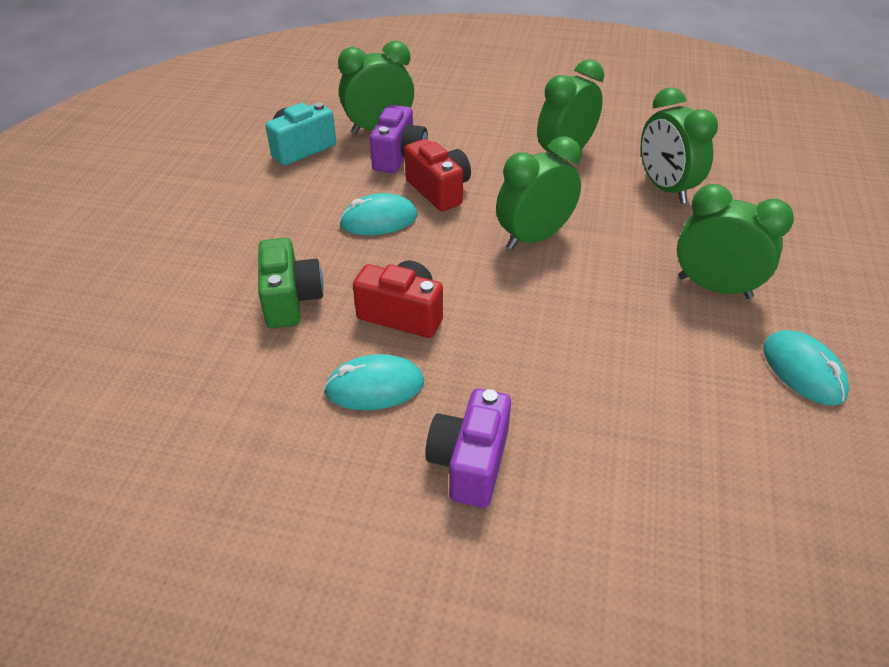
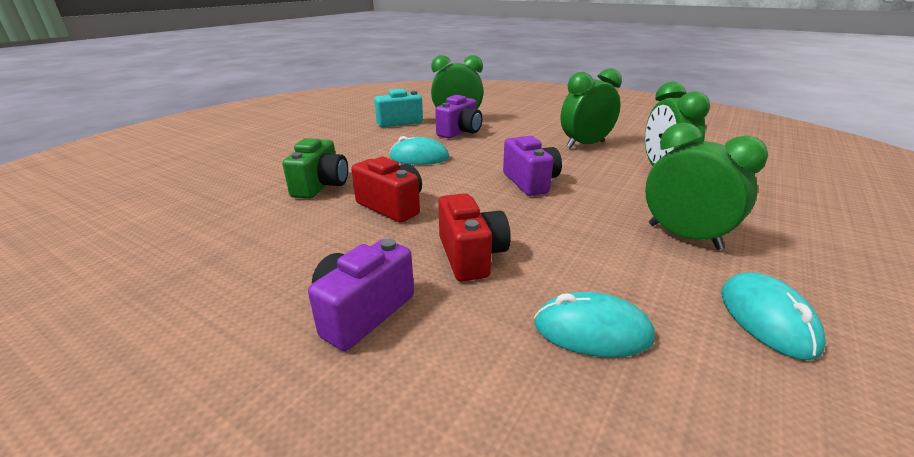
camera: 20 degrees right, 15 degrees down
(374, 387) = (331, 243): turquoise mouse -> turquoise mouse (592, 331)
(439, 190) = (475, 150): red camera -> red camera (471, 256)
(534, 237) = (530, 182): green clock -> purple camera

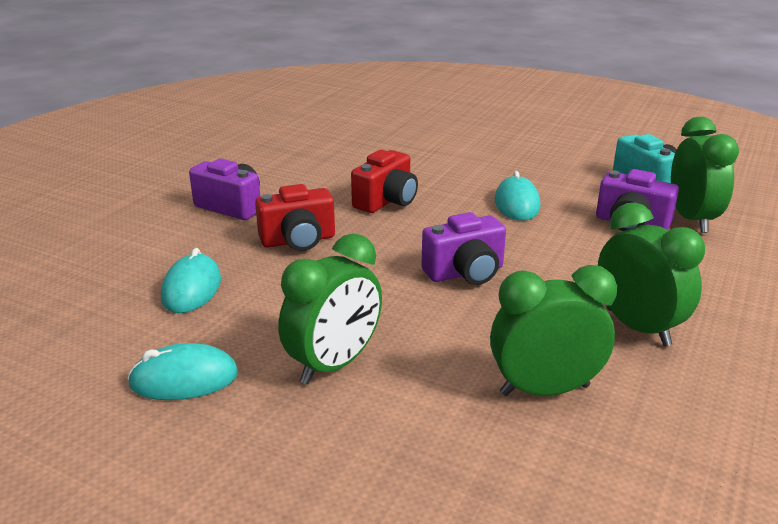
camera: 85 degrees right, 0 degrees up
(321, 186) = (424, 167): green camera -> none

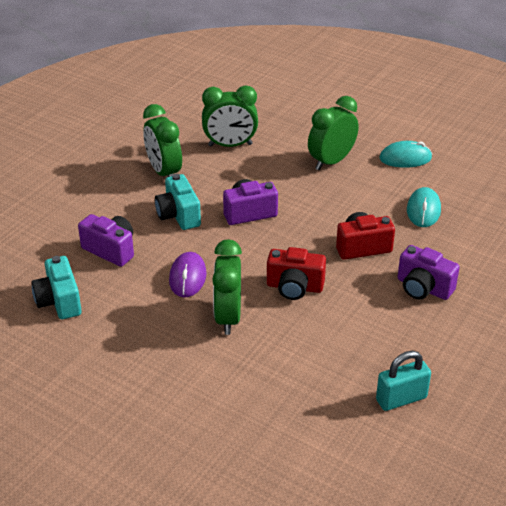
camera: 175 degrees left, 10 degrees up
(283, 140) = (401, 399): none -> turquoise padlock
(386, 201) = (294, 287): red camera -> red camera turned 120 degrees counterclockwise
(517, 204) = (187, 277): turquoise mouse -> purple mouse
(569, 265) = (178, 215): none -> turquoise camera
(691, 219) = (61, 252): green clock -> green clock (228, 317)

